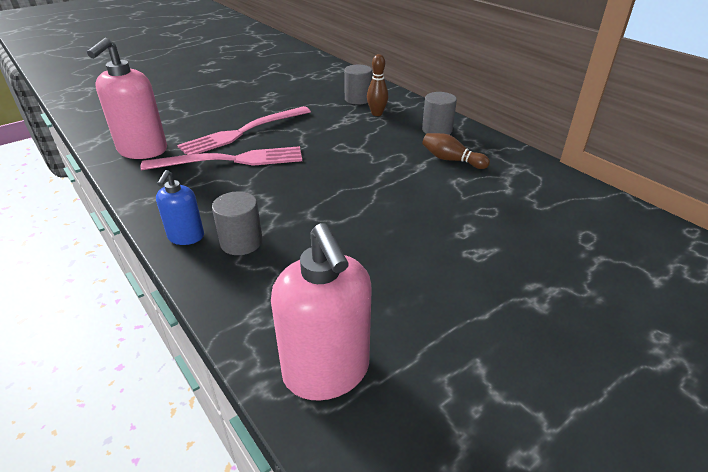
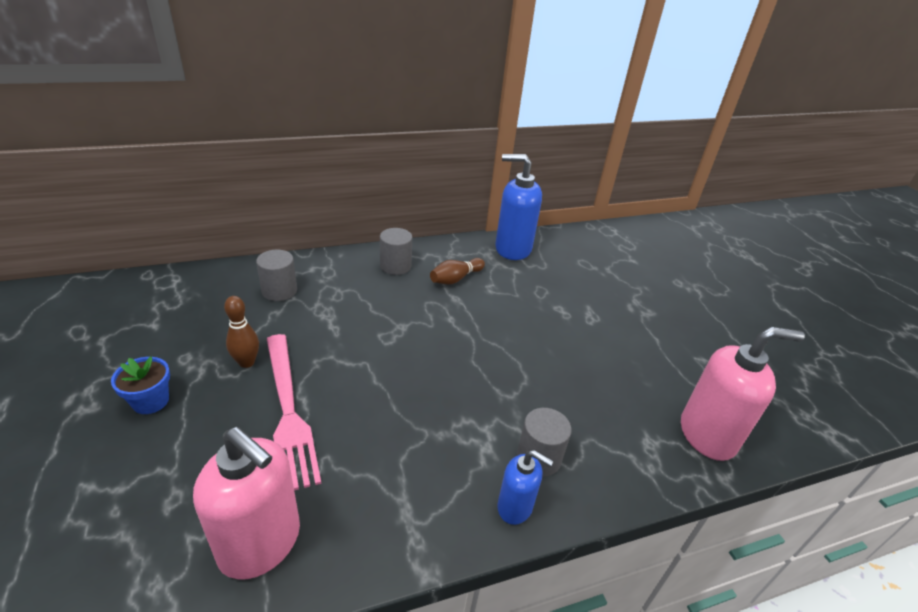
camera: 75 degrees left, 0 degrees up
(231, 160) = (360, 438): pink fork -> none
(232, 96) = (151, 401): none -> blue flower pot
(377, 113) = (329, 289): brown bowling pin -> brown bowling pin (246, 362)
(547, 181) = (512, 249): none -> blue soap dispenser

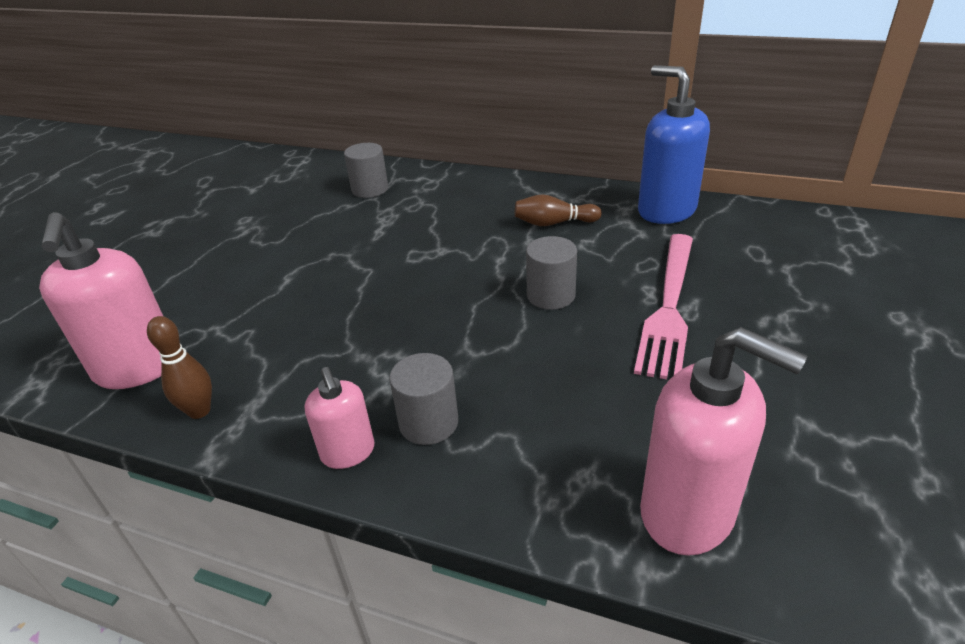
camera: 45 degrees right, 0 degrees up
(151, 401) = (190, 241): blue flower pot -> none
(246, 362) = (280, 237): brown bowling pin -> brown bowling pin (199, 411)
(288, 411) = (265, 284): pink fork -> pink fork (669, 306)
(395, 266) = (502, 195): grey cylinder -> grey cylinder (551, 295)
(515, 507) = (348, 452): blue soap dispenser -> pink soap dispenser

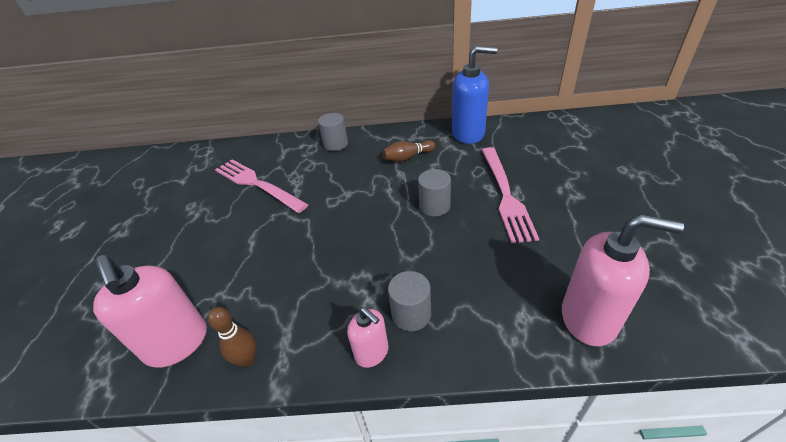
camera: 20 degrees left, 5 degrees up
(335, 212) = (257, 184): none -> pink fork
(370, 189) = (271, 161): grey cylinder -> grey cylinder (335, 144)
(666, 210) = (468, 134): blue soap dispenser -> blue soap dispenser turned 150 degrees clockwise

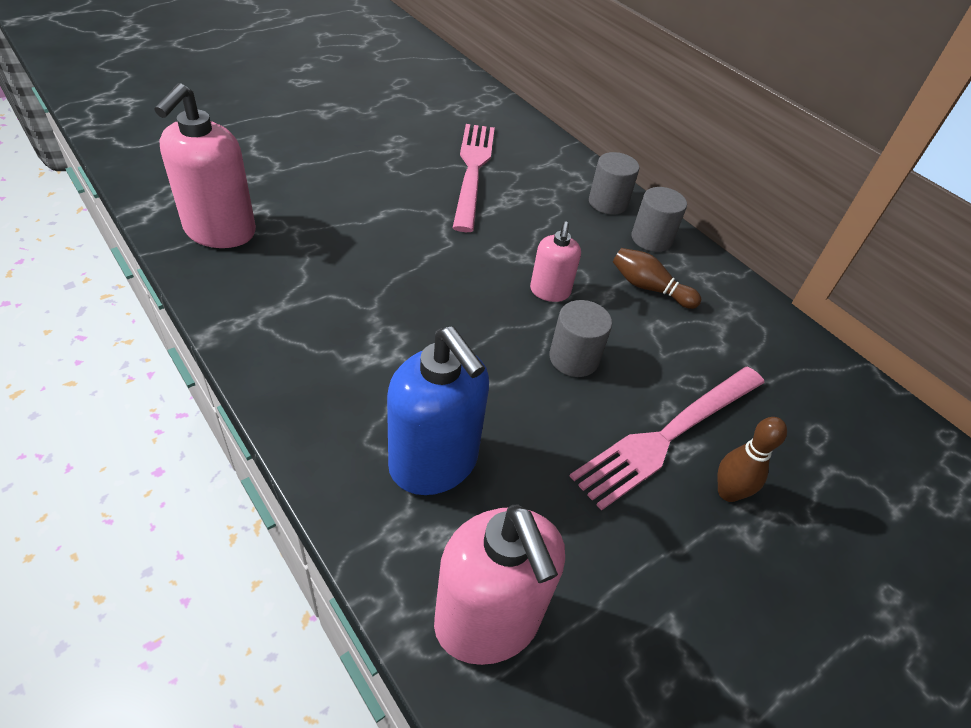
camera: 45 degrees right, 5 degrees up
(247, 359) = (229, 293): brown bowling pin -> brown bowling pin (728, 492)
(372, 352) = (294, 393): pink soap dispenser -> pink soap dispenser (550, 291)
(411, 314) = (370, 408): grey cylinder -> grey cylinder (651, 239)
(468, 134) = (772, 337): blue soap dispenser -> blue soap dispenser (434, 463)

